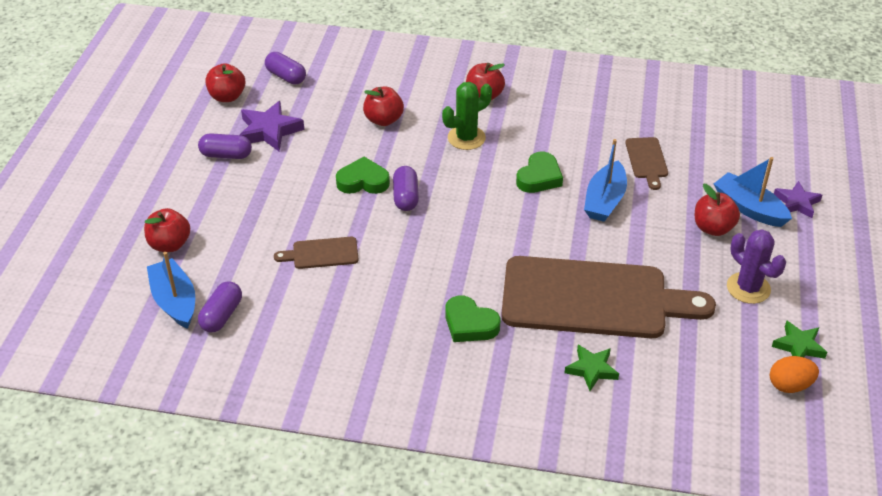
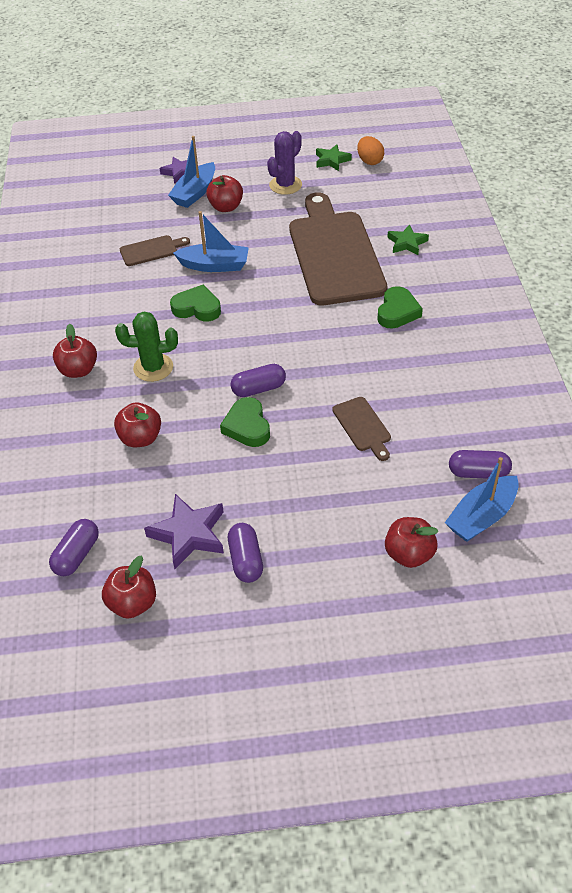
camera: 105 degrees left, 5 degrees up
(466, 138) = (153, 368): green cactus -> green cactus turned 45 degrees counterclockwise

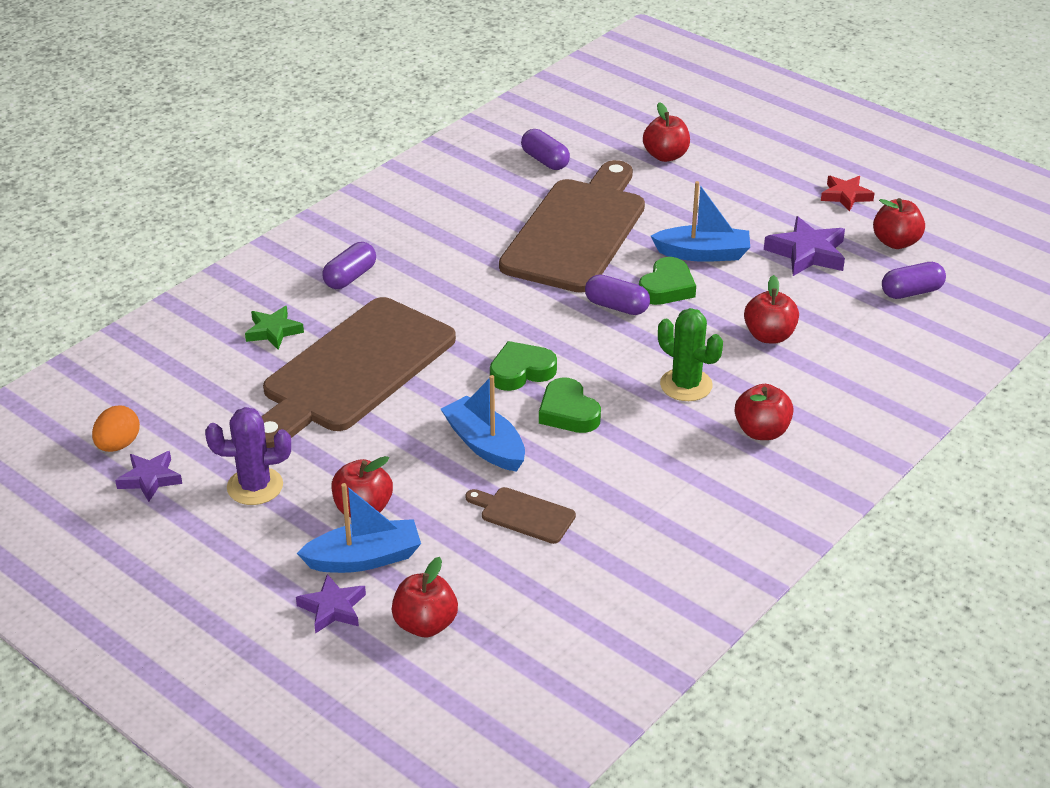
camera: 135 degrees left, 10 degrees down
(134, 190) = (425, 624): none -> red apple
(222, 629) = (845, 196): none -> red star
(246, 560) = (783, 216): purple capsule -> purple capsule (350, 277)
(332, 160) = (150, 479): green star -> purple star
(363, 426) = (576, 231): brown cutting board -> brown cutting board, size x2.42
(397, 312) = (400, 283): green heart -> green heart (521, 371)
(481, 516) = (586, 143): blue boat -> blue boat (703, 254)

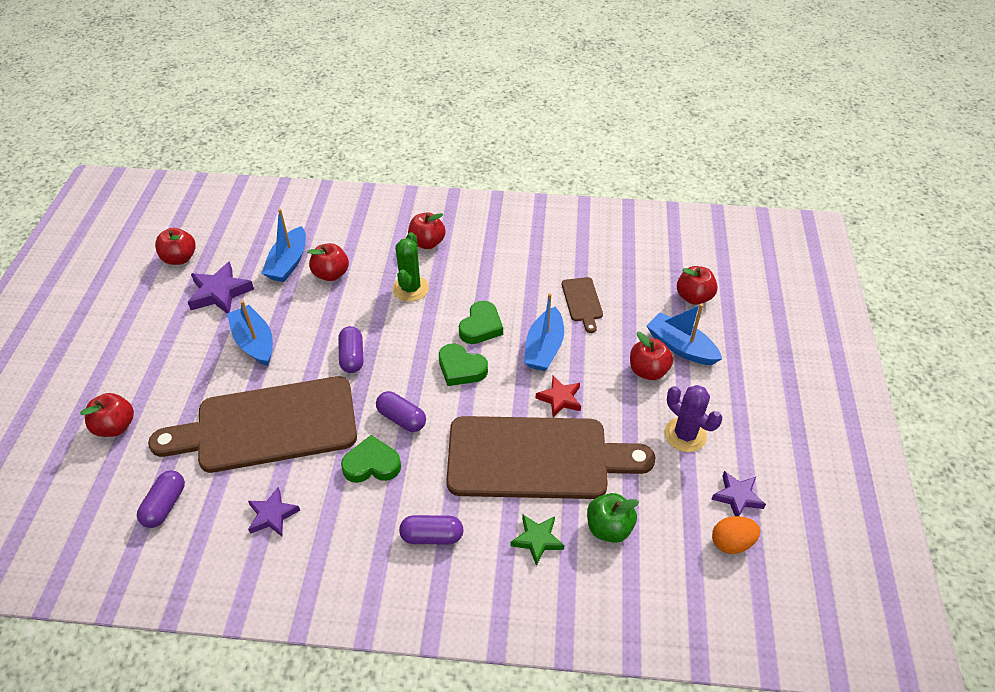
camera: 125 degrees left, 10 degrees up
(230, 378) = (609, 528): none -> green apple
(333, 608) = (725, 338): purple star -> purple star (272, 515)
(667, 287) = (310, 342): green heart -> green heart (372, 464)
(819, 312) = (288, 263): none -> blue boat
(845, 196) = (128, 301): red star -> red star (560, 398)
(911, 292) = (238, 233): purple capsule -> purple capsule (401, 418)

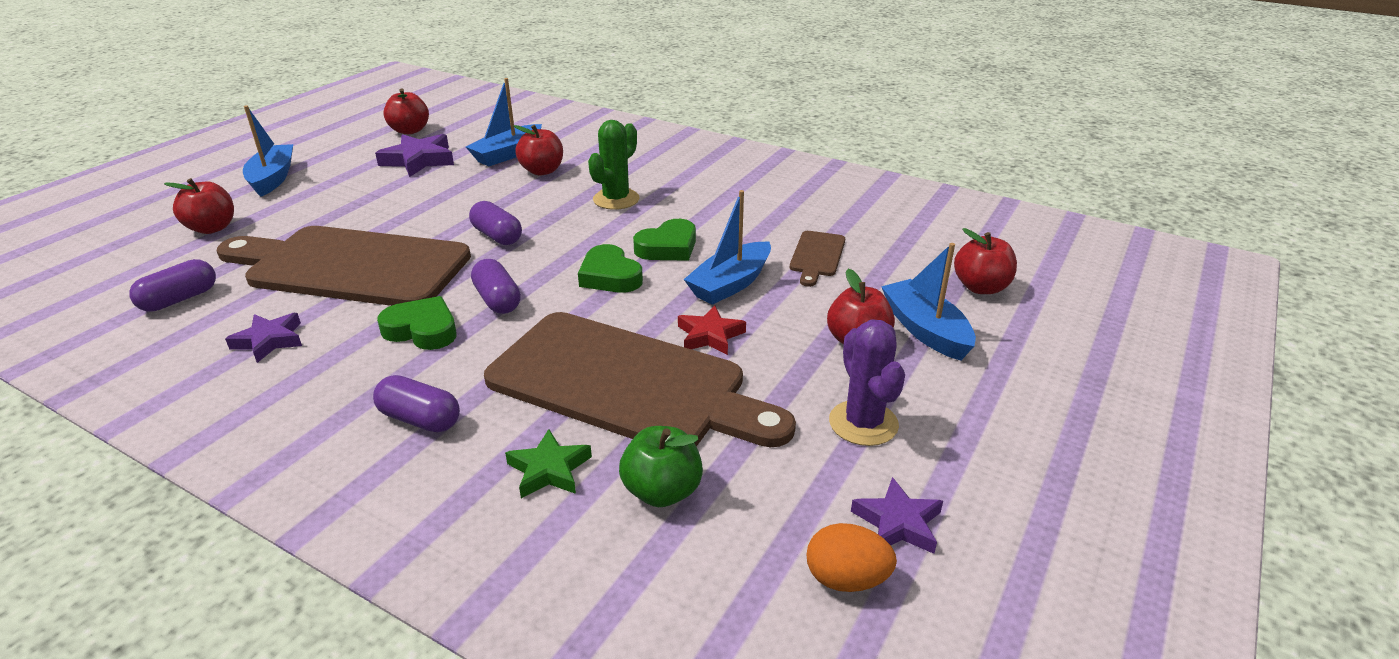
camera: 25 degrees right, 15 degrees down
(254, 342) = (411, 201): blue boat -> blue boat (273, 178)
(352, 357) = (497, 236): purple capsule -> purple capsule turned 60 degrees counterclockwise
(427, 243) = (669, 170): red apple -> none

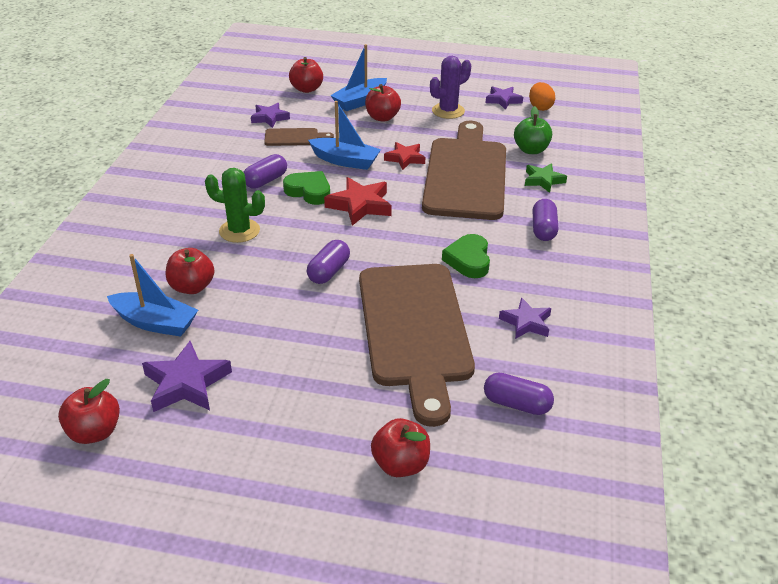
camera: 110 degrees left, 5 degrees up
(273, 178) = (270, 487): blue boat -> none
(497, 300) = (416, 241): purple capsule -> purple capsule (265, 181)
(610, 276) = (360, 205): green heart -> red star
(884, 246) = (270, 118): none -> purple star

